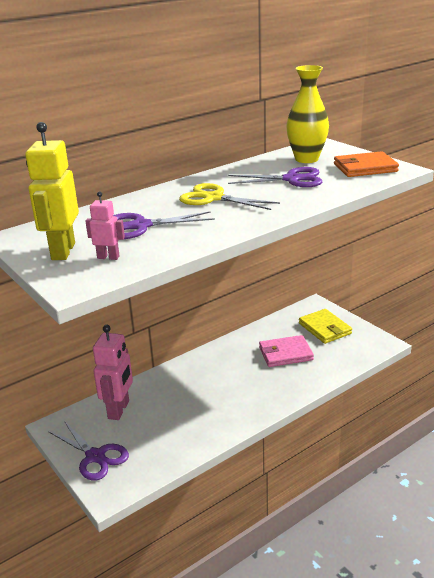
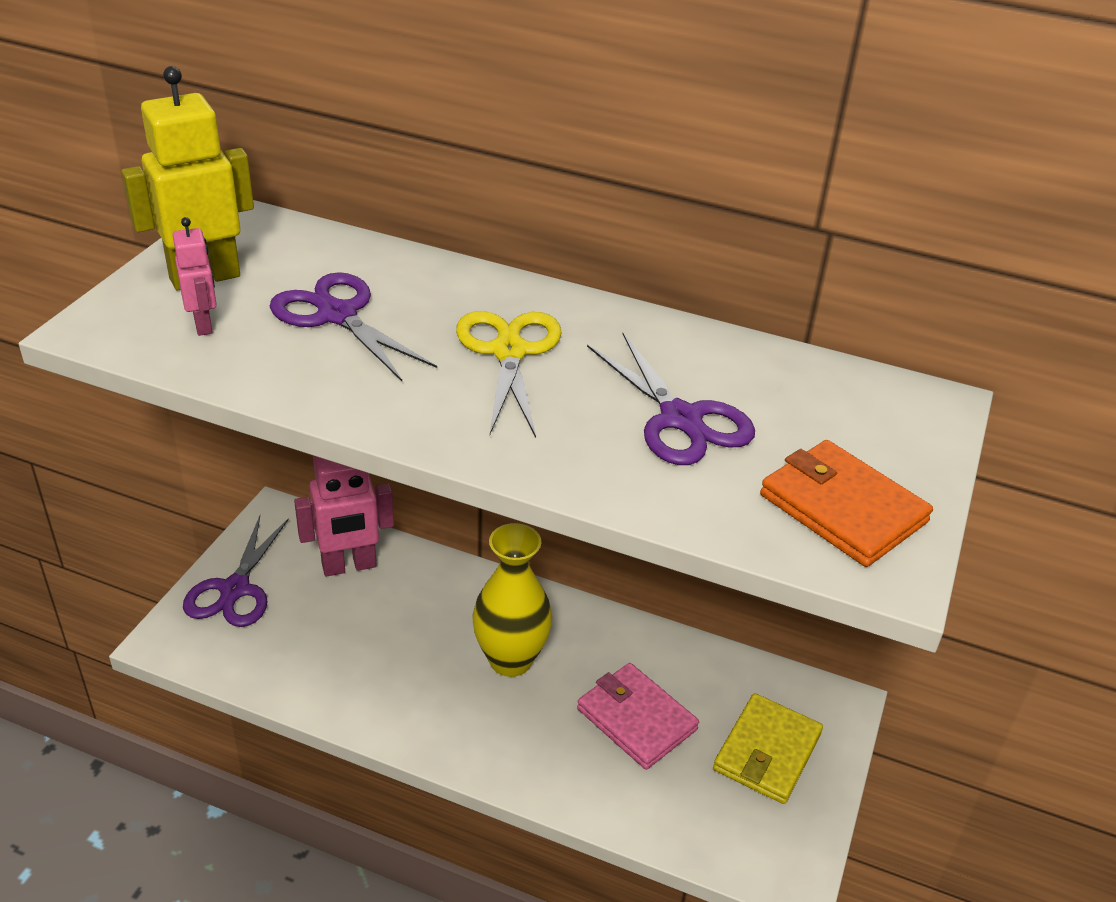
camera: 55 degrees right, 10 degrees up
(306, 159) = (816, 408): yellow vase -> yellow vase (510, 660)

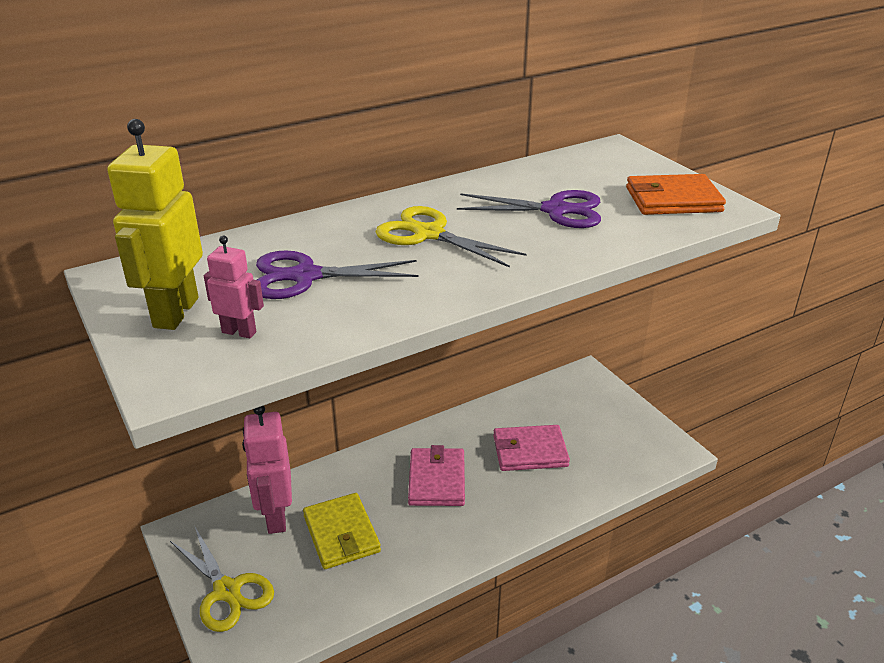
camera: 50 degrees left, 5 degrees down
(235, 589) = (227, 591): purple scissors -> yellow scissors
(349, 566) = (275, 517): pink robot -> pink robot turned 150 degrees clockwise
(510, 660) = (437, 480): yellow vase -> pink wallet
(767, 752) = (594, 415): yellow wallet -> yellow wallet (341, 534)

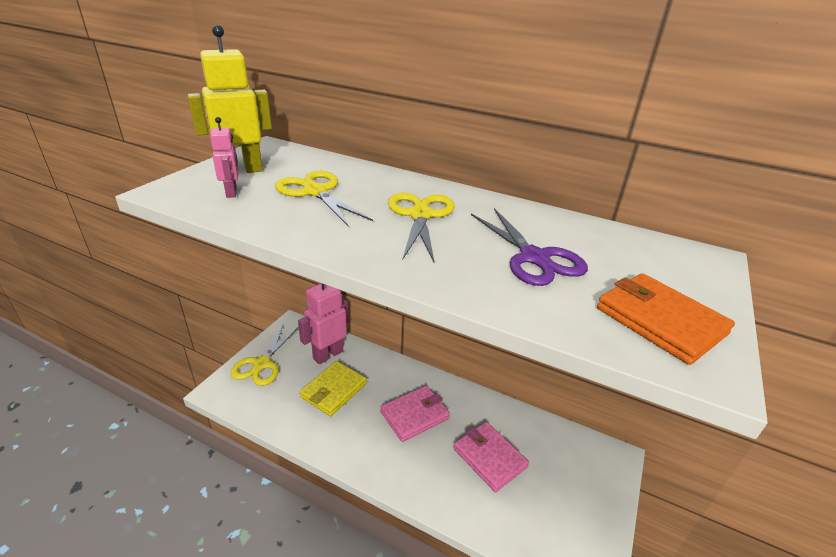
camera: 55 degrees right, 0 degrees up
(305, 276) = (315, 192): purple scissors -> yellow scissors

